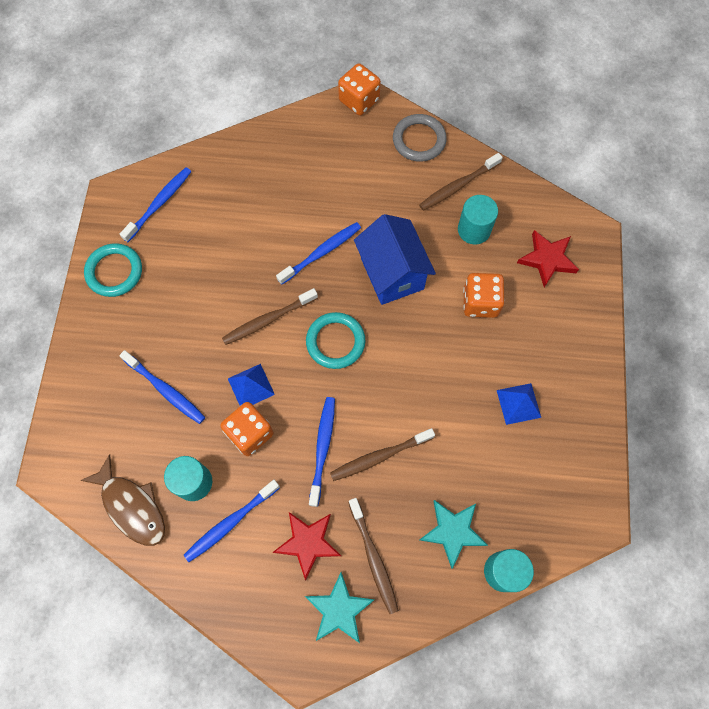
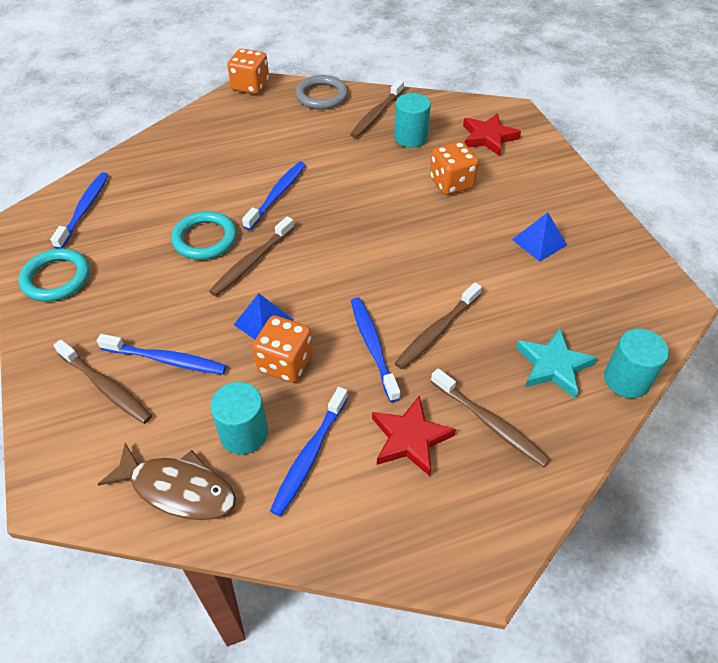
camera: 25 degrees left, 20 degrees down
(115, 396) = (106, 387): none -> brown toothbrush
(335, 342) = (332, 256): turquoise ring -> turquoise ring (205, 239)
(339, 609) = (485, 489): turquoise star -> none
(392, 274) = (356, 189): blue house -> none

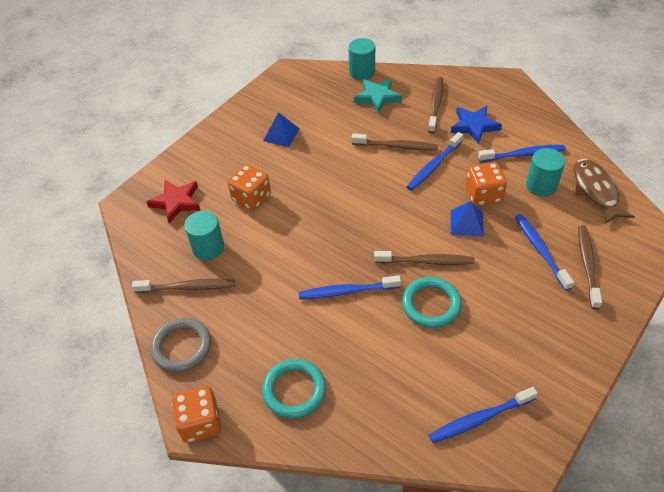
camera: 120 degrees left, 0 degrees up
(56, 278) = (555, 370): turquoise ring -> turquoise ring (294, 390)
(410, 438) = (474, 126): red star -> blue star

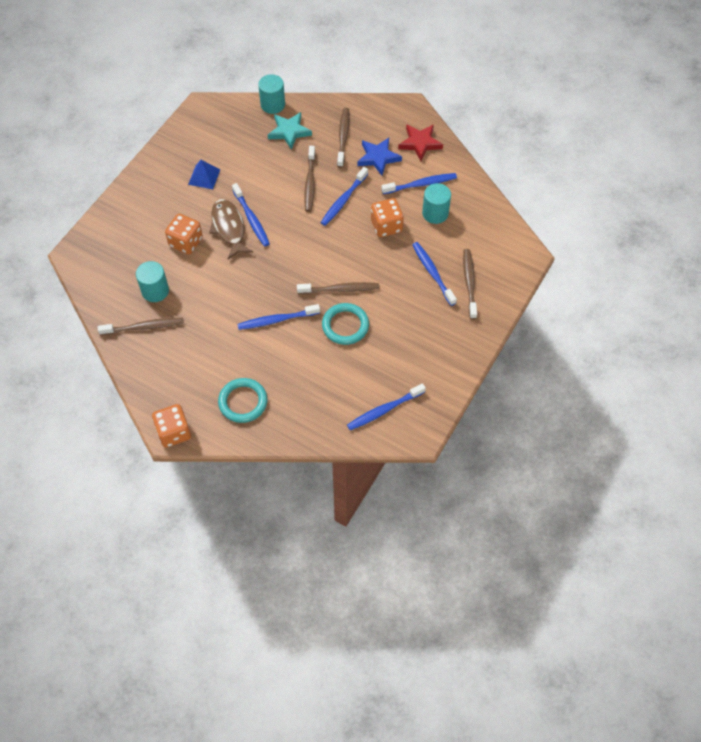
camera: 10 degrees left, 10 degrees up
(176, 202) = (119, 250): red star -> red star (420, 143)
(181, 347) = (148, 376): grey ring -> none
(328, 179) = (251, 219): none -> blue toothbrush
(396, 146) = (310, 183): brown toothbrush -> brown toothbrush turned 90 degrees clockwise
(466, 223) = (372, 253): blue pyramid -> none
(595, 190) = (480, 215): brown fish -> brown fish (229, 228)

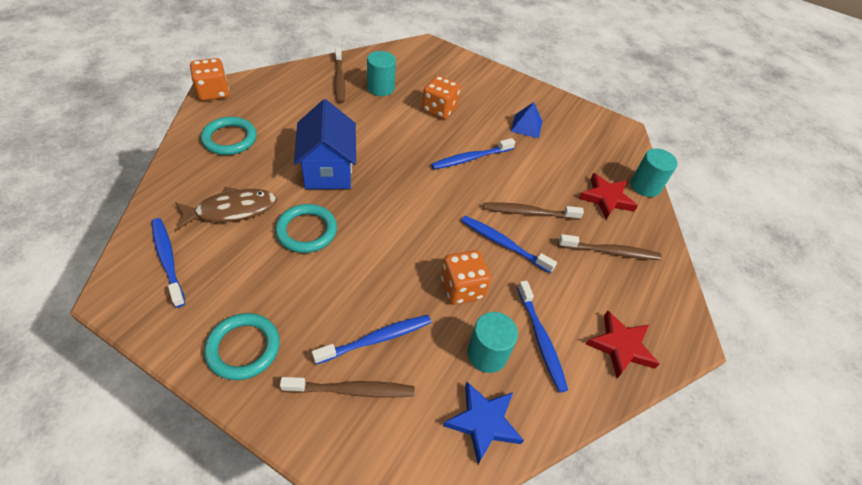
camera: 85 degrees right, 10 degrees down
(229, 228) = (457, 140): brown fish -> brown fish (232, 210)
(276, 320) = (328, 170): blue toothbrush -> blue house
(289, 132) = (606, 198): turquoise star -> red star
(340, 289) = (362, 230): brown toothbrush -> none
(378, 158) = (582, 289): blue star -> blue star (483, 422)
(449, 346) = (243, 348): none -> turquoise ring

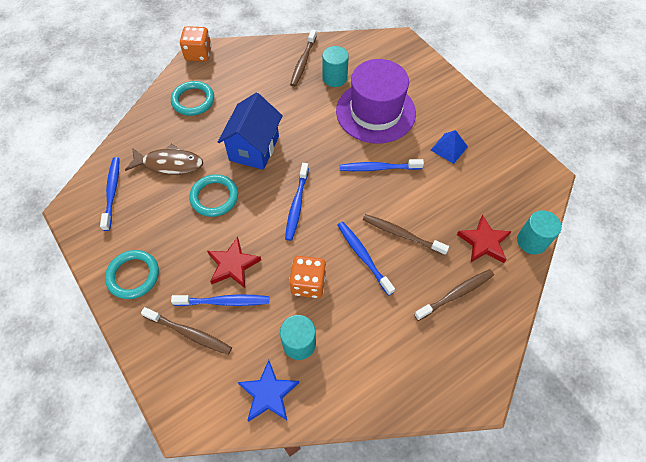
camera: 30 degrees right, 10 degrees up
(439, 109) = (375, 112): orange dice -> purple hat
(541, 339) = (348, 348): blue toothbrush -> blue toothbrush (297, 205)
(611, 252) = (456, 294): brown toothbrush -> brown toothbrush turned 60 degrees counterclockwise
(621, 346) = (412, 378): red star -> red star (233, 265)

